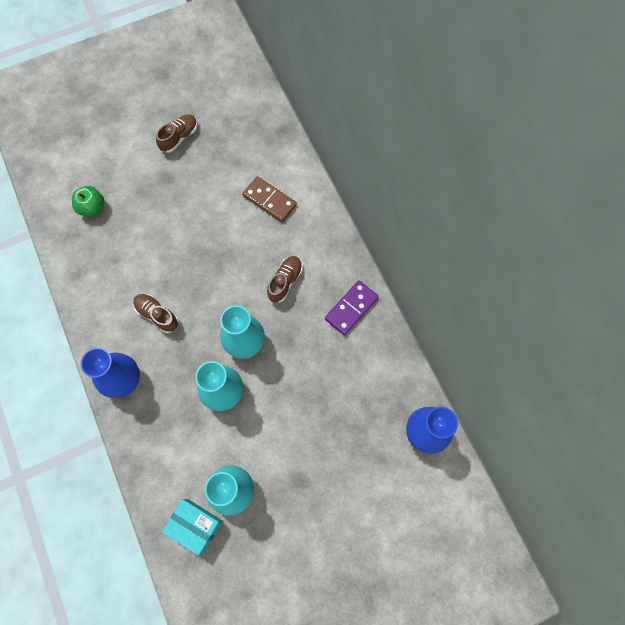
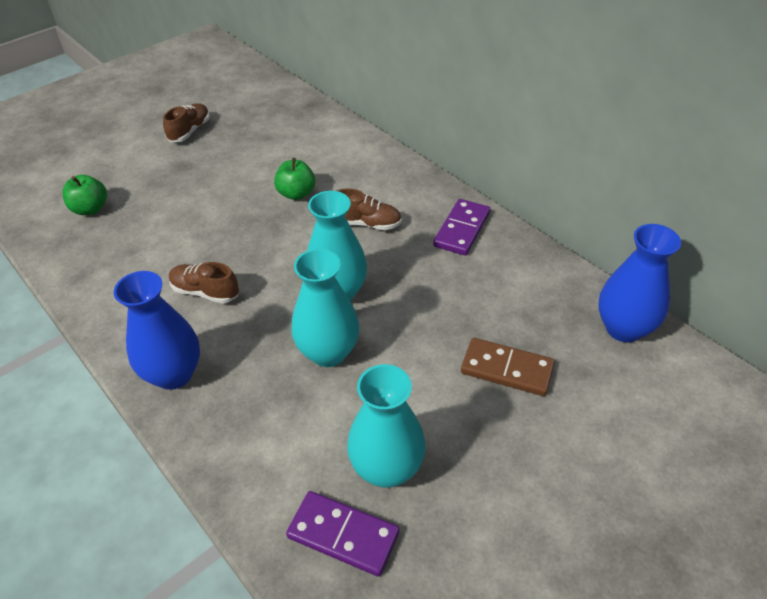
camera: 15 degrees left, 25 degrees down
(195, 525) = (343, 535): turquoise box -> purple domino
(243, 235) = (296, 194): none -> green apple
(269, 200) = (318, 159): brown domino -> brown domino (506, 369)
(285, 282) = (367, 223): brown shoe -> brown shoe turned 90 degrees clockwise

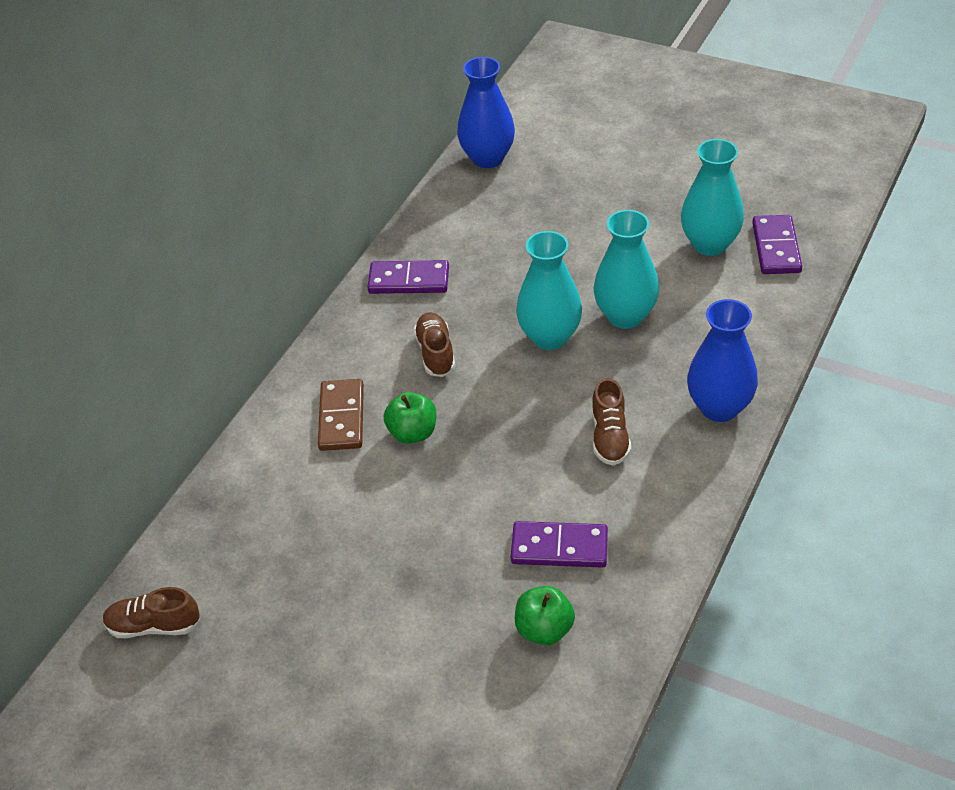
camera: 110 degrees left, 0 degrees up
(139, 233) = (559, 548): none -> purple domino
(190, 131) = (325, 616): brown shoe -> brown shoe (154, 626)
(506, 369) = (573, 209): brown domino -> brown domino (342, 417)

